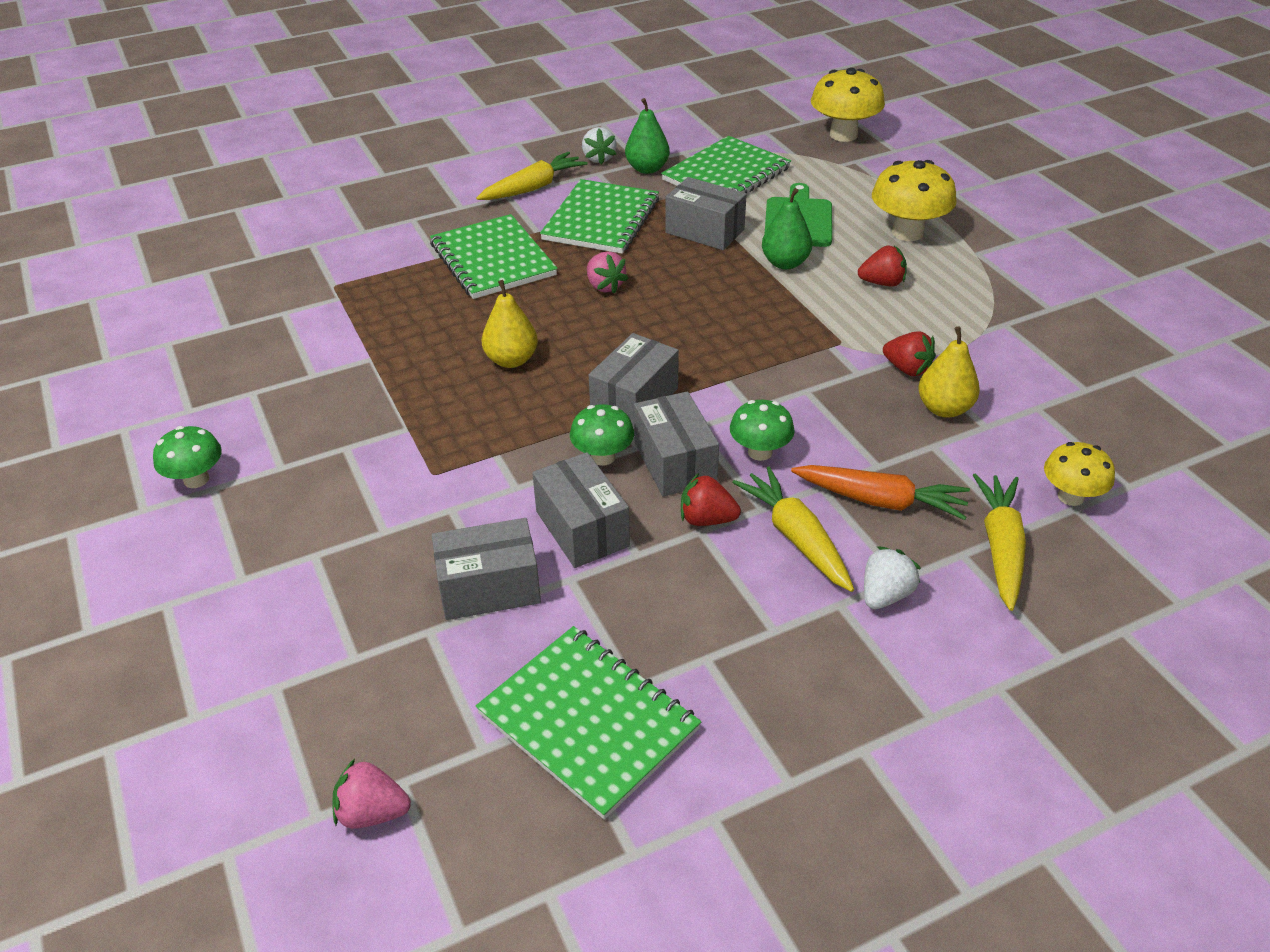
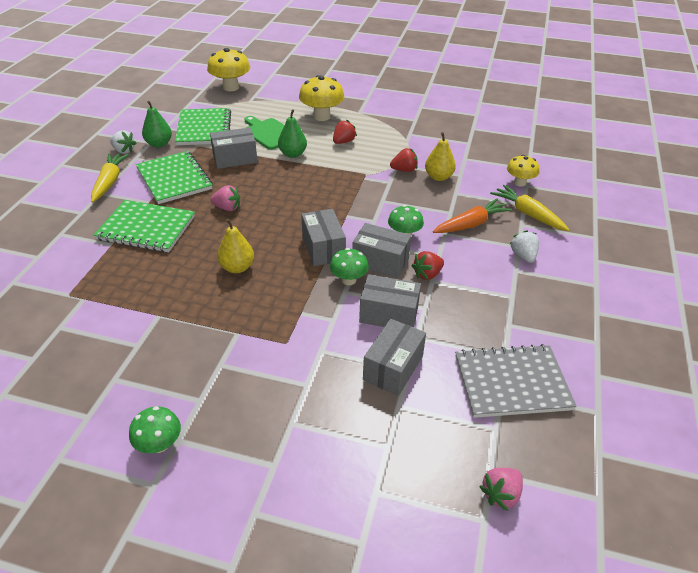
camera: 50 degrees left, 0 degrees up
(588, 721) = (512, 382): green notebook -> grey notebook
(796, 537) = (466, 258): yellow carrot -> none

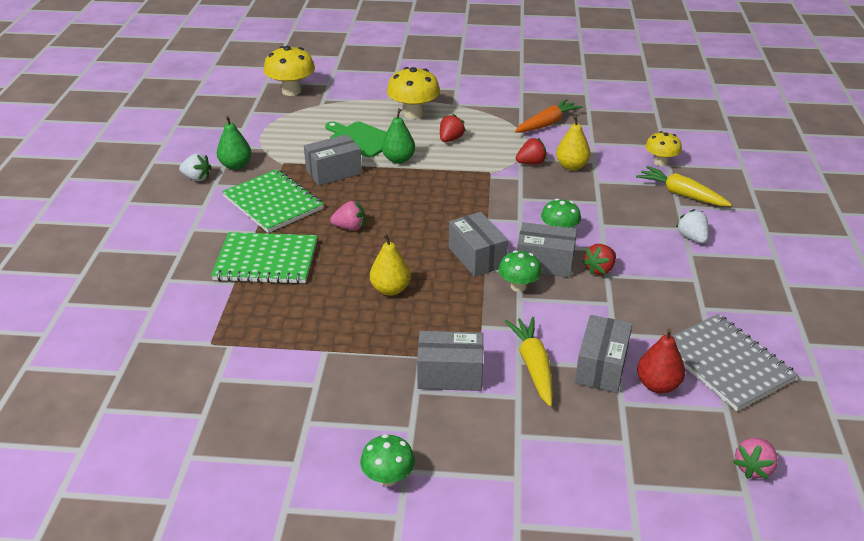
camera: 10 degrees left, 5 degrees down
(109, 182) = (197, 215): yellow carrot -> yellow carrot (533, 366)
(204, 128) = (281, 142): green notebook -> none
(389, 314) = (575, 315): grey box -> grey box (450, 374)
(439, 394) = (657, 385): none -> red pear
(471, 224) = (625, 212): orange carrot -> orange carrot (547, 124)
(512, 382) = (726, 363): grey notebook -> grey notebook turned 75 degrees clockwise

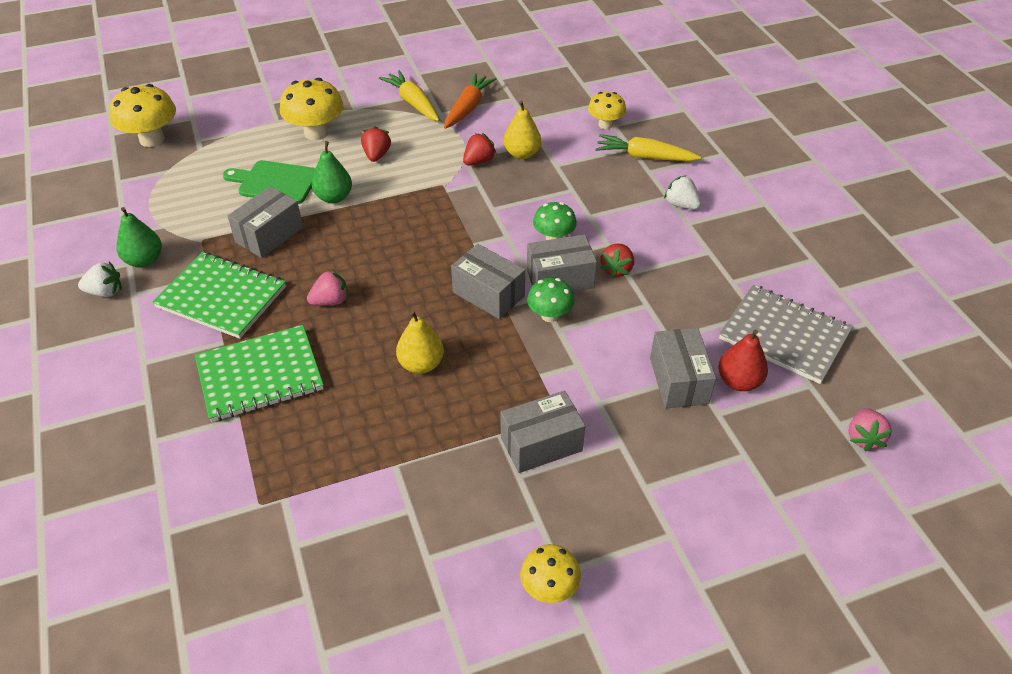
camera: 25 degrees left, 10 degrees up
(388, 478) = (549, 588): green mushroom -> yellow mushroom
(533, 366) = (615, 403): yellow carrot -> yellow carrot (413, 103)

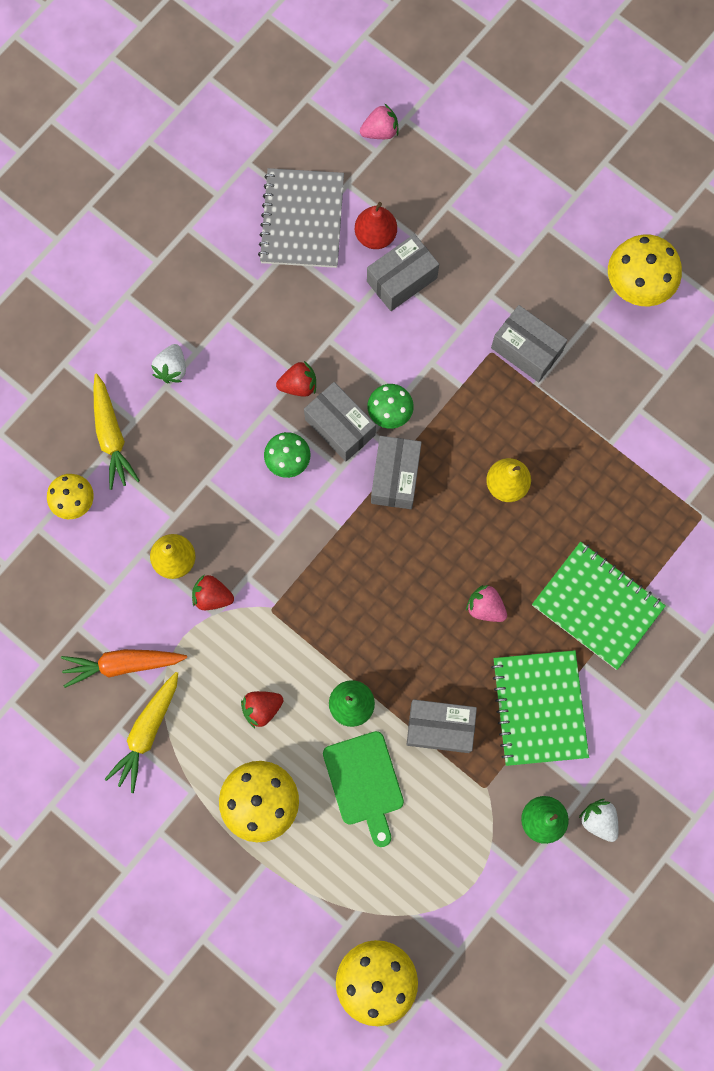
camera: 120 degrees left, 30 degrees up
(549, 588) = (637, 285): yellow mushroom -> yellow mushroom, size x1.62

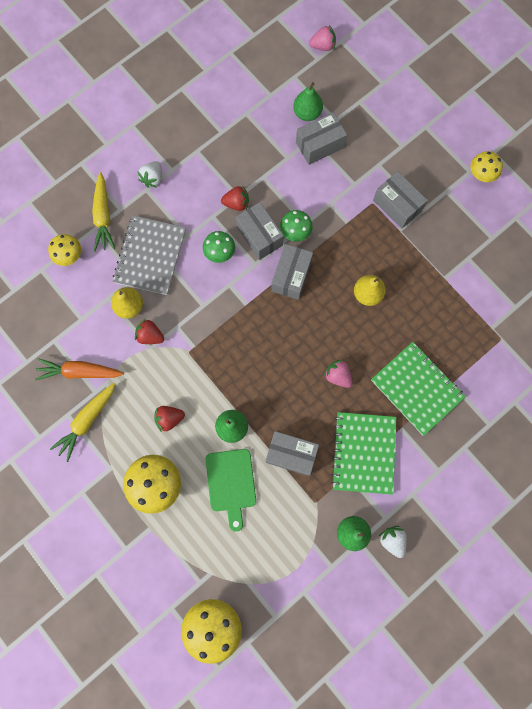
camera: 10 degrees right, 0 degrees up
(302, 220) = (259, 95): grey notebook -> grey notebook (150, 256)
(375, 235) = (307, 113): red pear -> green pear
(637, 285) = (481, 174): yellow mushroom -> yellow mushroom, size x0.62

